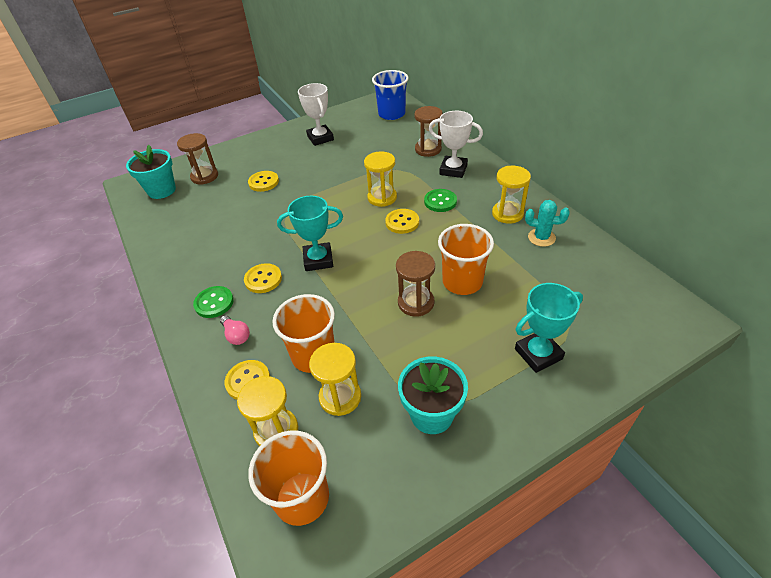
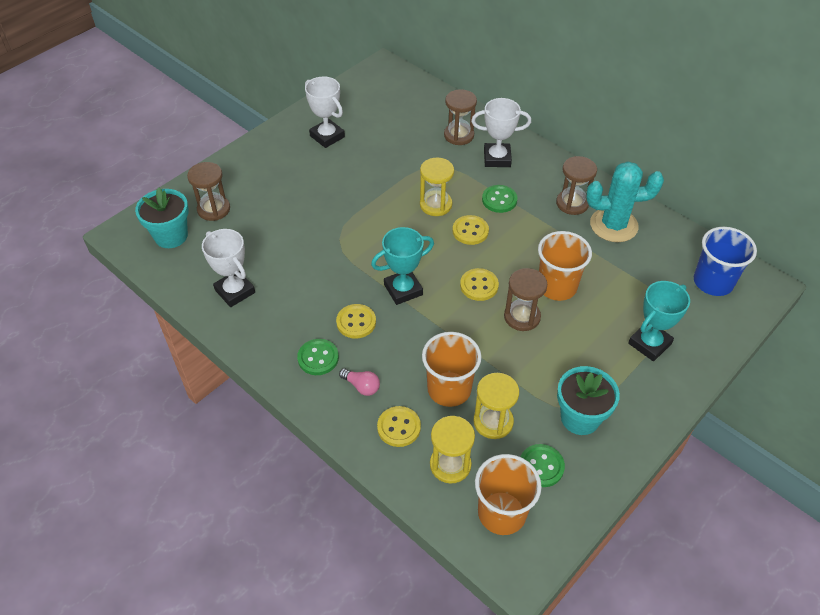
camera: 20 degrees left, 5 degrees up
(181, 237) = (235, 291): none -> white trophy
(263, 182) = (291, 206): yellow button -> yellow button (479, 285)
(367, 457) = (541, 466): none -> green button
(391, 114) = (396, 91): blue cup -> blue cup (713, 282)
(507, 214) = (572, 203): yellow hourglass -> brown hourglass
(541, 237) = (613, 225): turquoise cactus -> turquoise cactus, size x1.75

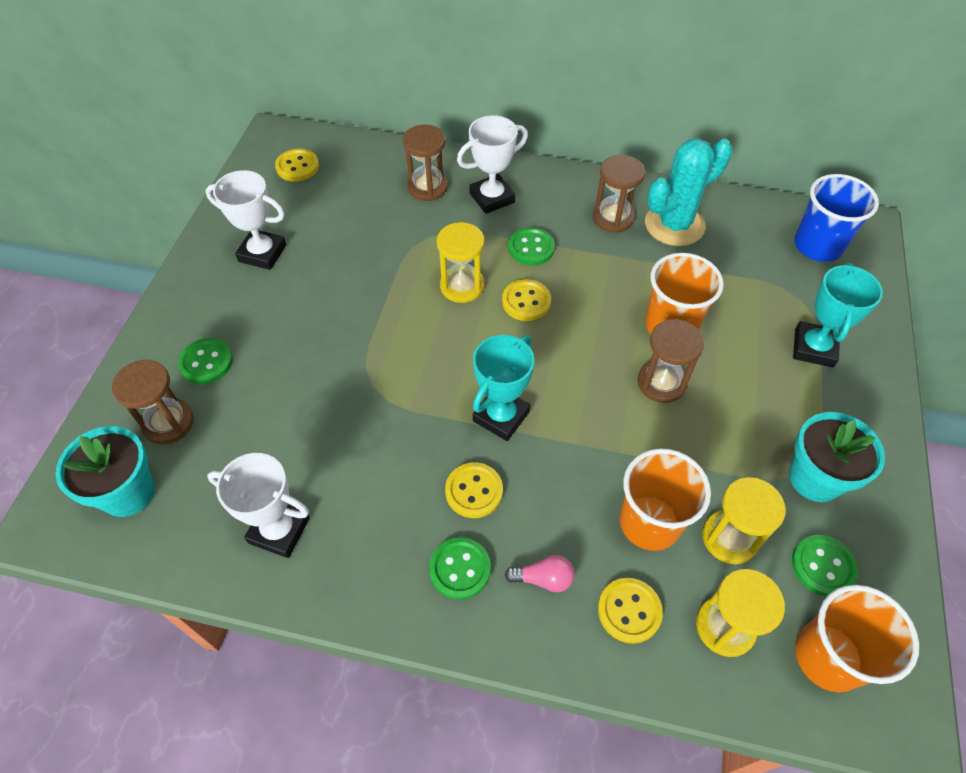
camera: 30 degrees left, 5 degrees up
(254, 185) = (206, 362): none -> green button
(479, 285) = (586, 367): yellow button -> yellow button (297, 166)

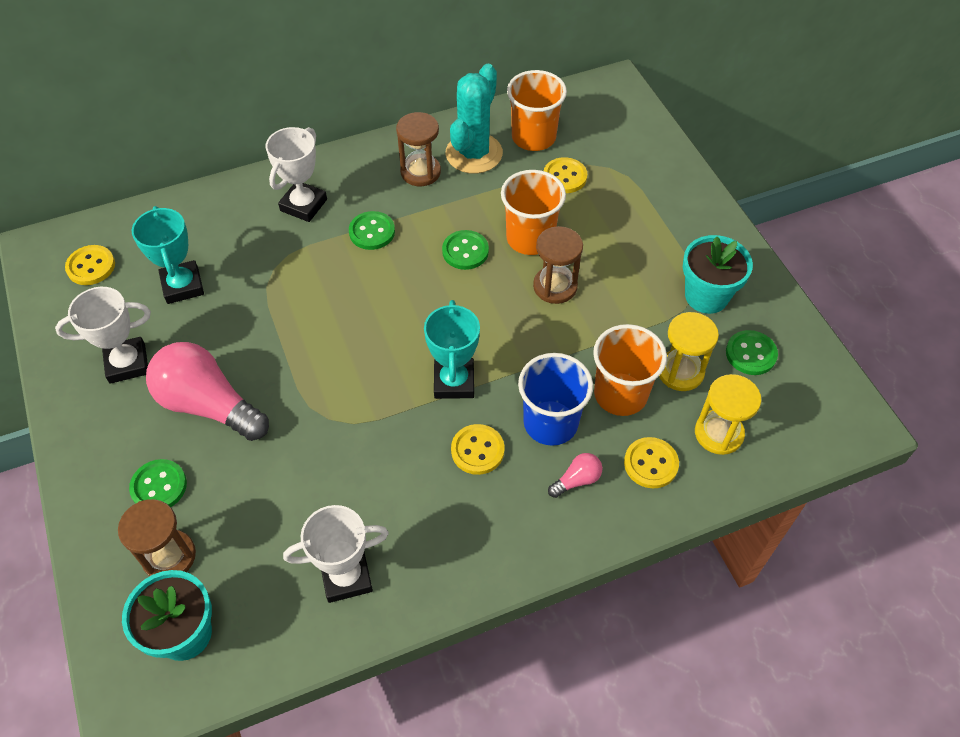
camera: 35 degrees left, 0 degrees up
(292, 319) = (208, 405): none -> pink light bulb
(427, 187) = (237, 224): brown hourglass -> none
(460, 569) = (512, 512): green button -> green button (465, 251)
(462, 286) = (338, 295): yellow hourglass -> none
(526, 301) = (403, 279): yellow button -> yellow button (565, 177)
(813, 348) = (642, 200): turquoise trophy -> turquoise trophy (183, 286)
(817, 246) = (592, 117): blue cup -> blue cup (550, 423)
(828, 657) = (792, 411): orange cup -> orange cup (533, 137)

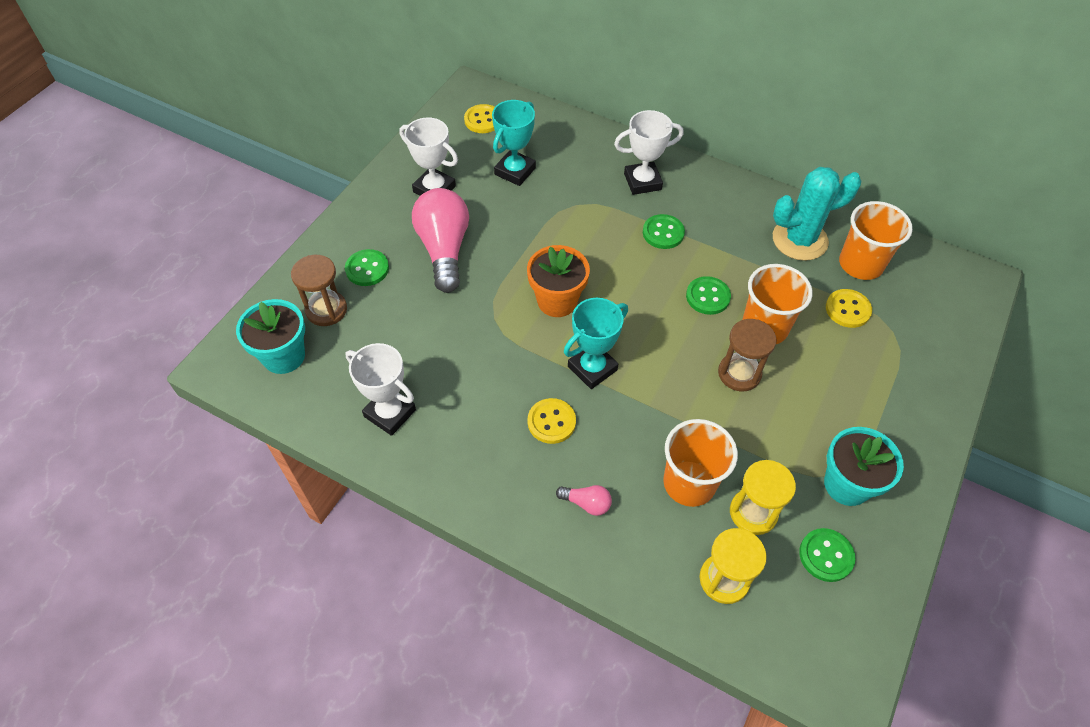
camera: 50 degrees right, 0 degrees up
(360, 357) = (557, 301): none -> orange flower pot
(420, 172) = (745, 222): brown hourglass -> none
(550, 423) = (618, 452): blue cup -> none
(650, 464) = (648, 546): yellow button -> none

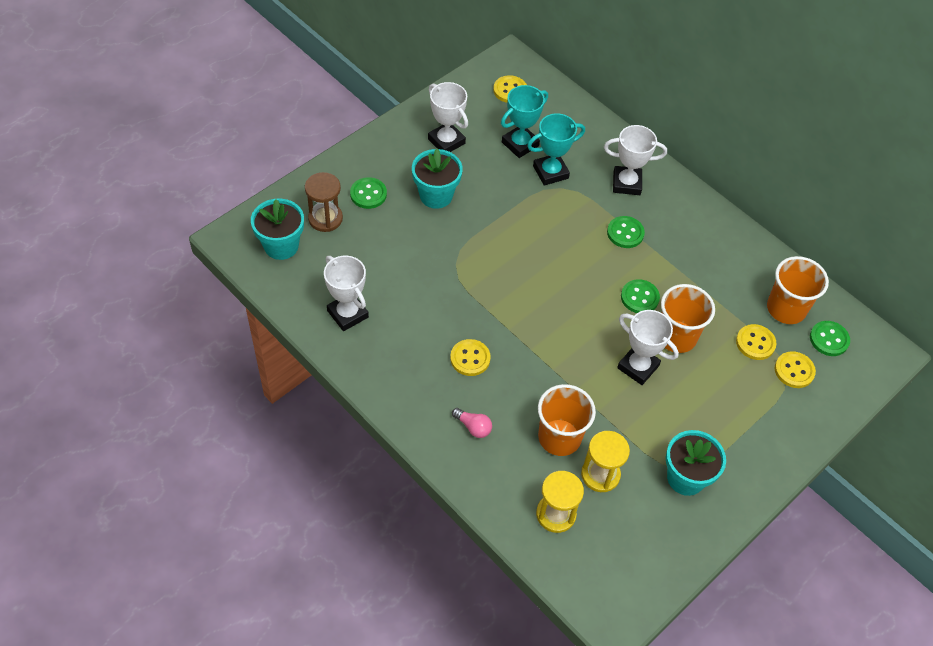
camera: 15 degrees right, 0 degrees up
(444, 249) = (436, 195): pink light bulb -> turquoise flower pot
(557, 301) = (512, 265): orange flower pot -> none
(592, 368) = (519, 327): turquoise trophy -> turquoise trophy (550, 172)
(739, 373) = (638, 367): brown hourglass -> white trophy
(799, 240) = (742, 273): turquoise cactus -> none
(826, 555) = (643, 523): green button -> green button (829, 339)
(900, 327) = (794, 370): none -> yellow button

